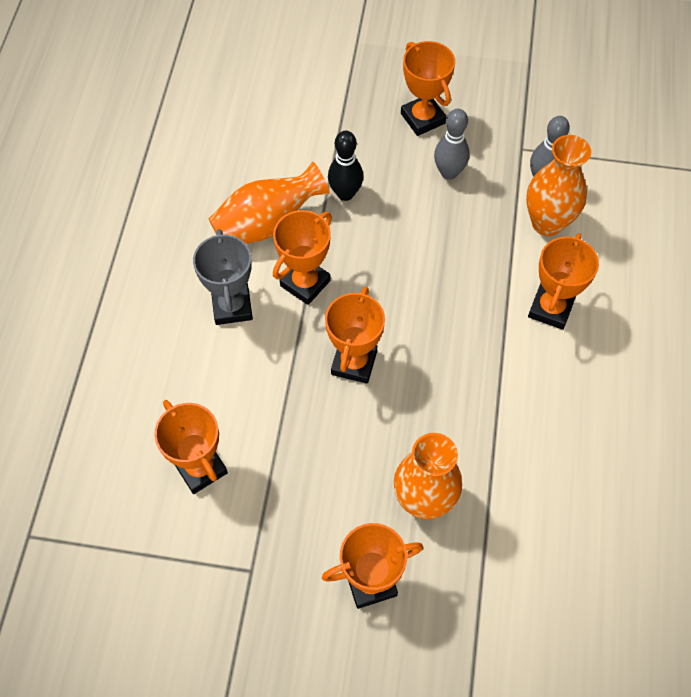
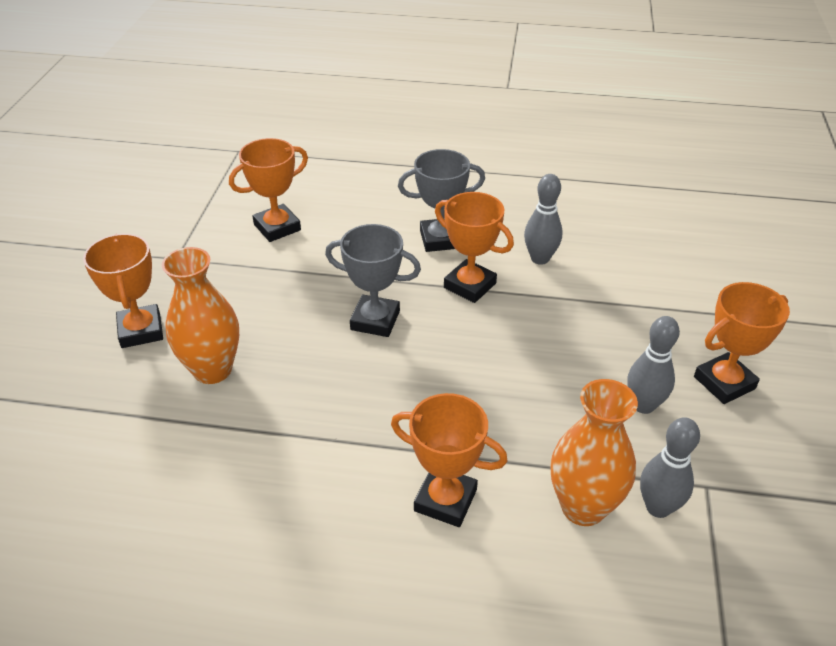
camera: 90 degrees right, 20 degrees down
(267, 223) = (540, 258): orange vase -> grey bowling pin
(345, 193) = (590, 314): black bowling pin -> none
(354, 363) = (375, 320): orange trophy -> grey trophy

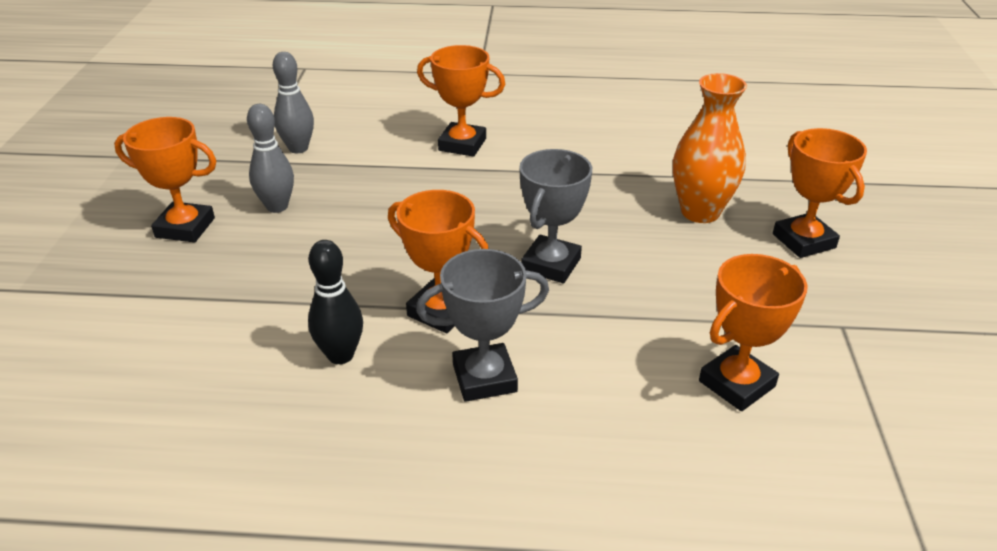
camera: 175 degrees right, 5 degrees down
(375, 320) = (551, 265): grey trophy -> grey trophy turned 75 degrees counterclockwise
(540, 258) = (340, 355): grey bowling pin -> black bowling pin
(583, 507) = (356, 146): orange vase -> none
(724, 382) = (185, 228): orange trophy -> orange trophy turned 45 degrees clockwise

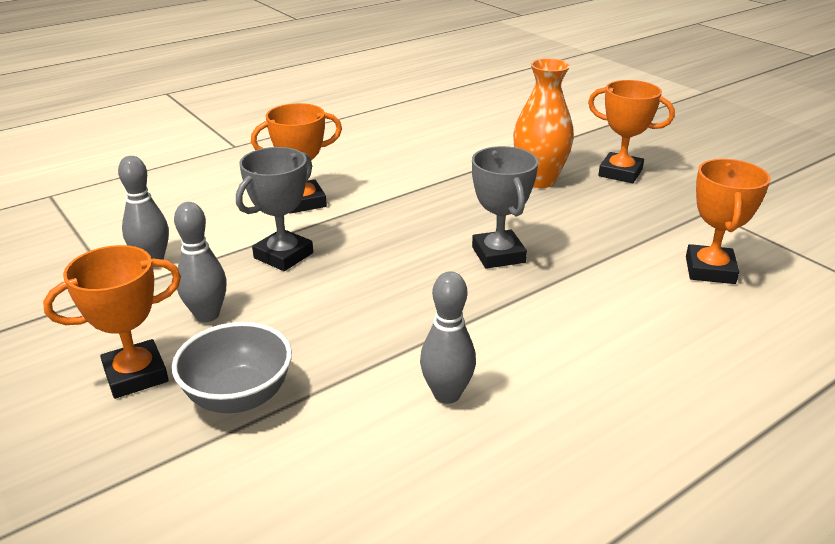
camera: 40 degrees left, 5 degrees down
(217, 276) = (239, 396): none -> grey bowl
(340, 355) = (447, 394): black bowling pin -> grey bowling pin
(441, 311) = (472, 323): orange trophy -> none
(484, 378) = (571, 349): grey trophy -> grey trophy (283, 255)

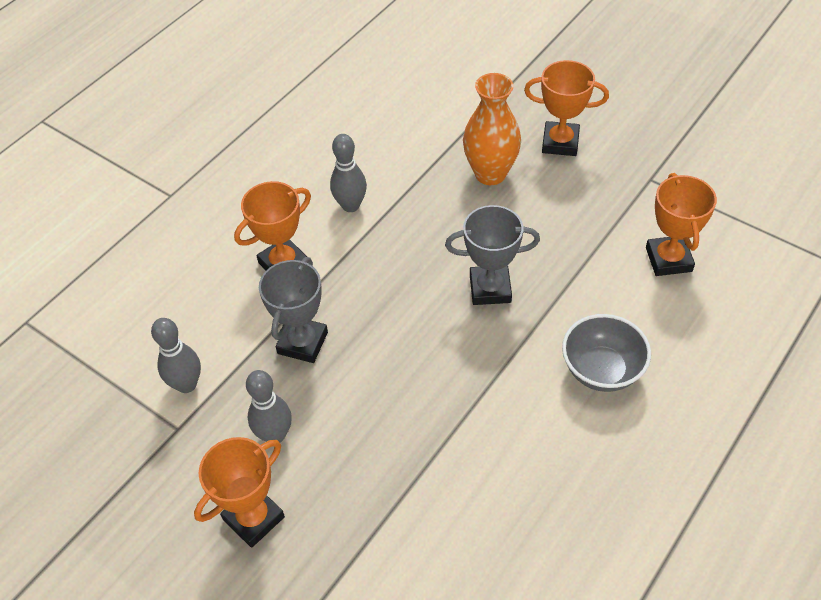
camera: 15 degrees left, 20 degrees up
(239, 396) = (349, 514): grey bowl -> grey bowl (601, 370)
(447, 394) = (508, 462): grey bowling pin -> grey bowling pin (350, 205)
(498, 255) = (490, 289): grey trophy -> grey trophy turned 60 degrees counterclockwise

